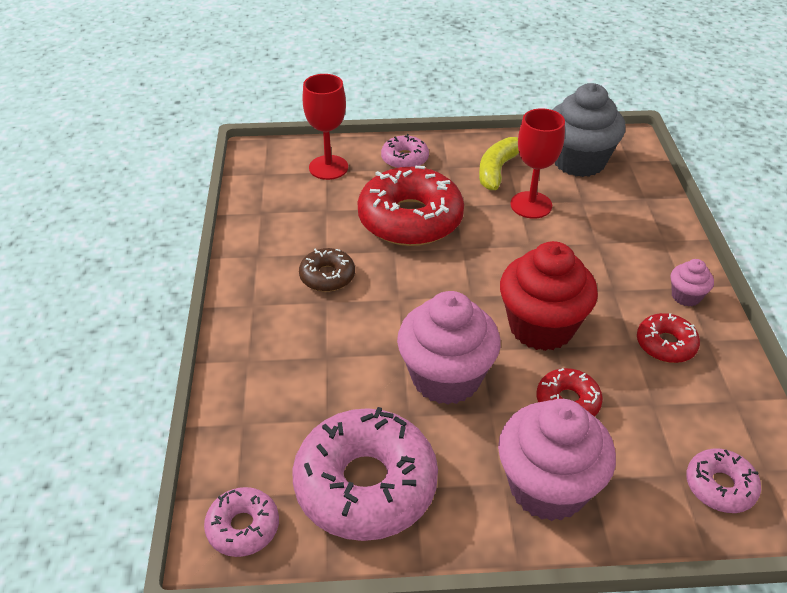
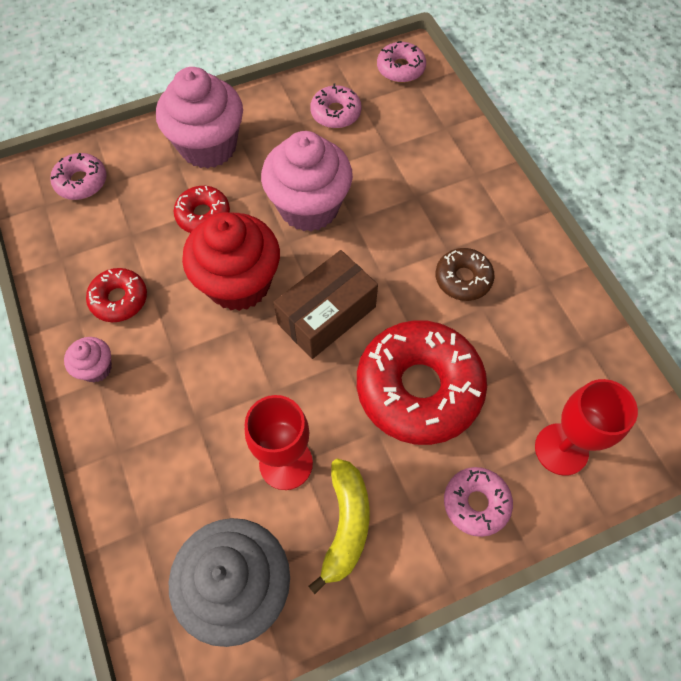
camera: 160 degrees right, 20 degrees up
(365, 484) = (336, 113): pink donut -> pink donut, size x0.49
(465, 282) = (326, 315): none -> brown box

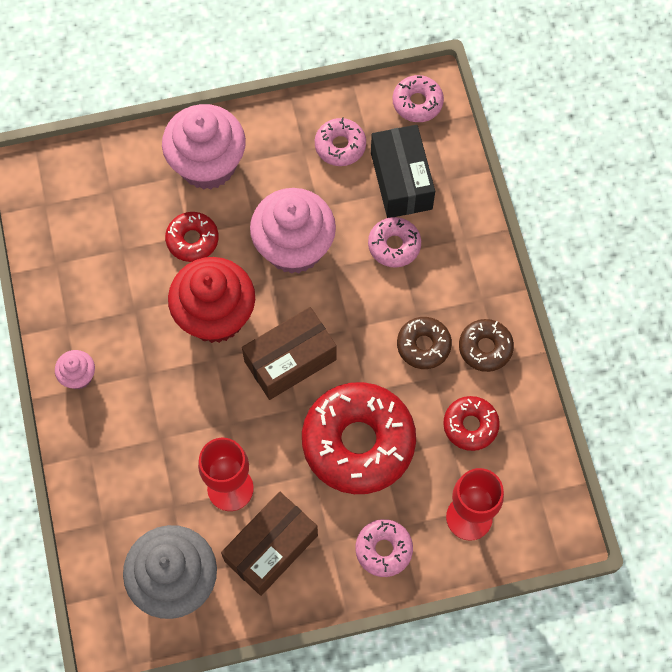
camera: 10 degrees right, 5 degrees up
(81, 182) = (81, 185): pink donut -> pink donut (394, 245)
(119, 299) = (105, 314): red donut -> red donut (470, 425)
(346, 525) = (271, 548): yellow banana -> brown box
(401, 134) = (401, 180): none -> black box
(526, 271) = (485, 348): none -> brown donut

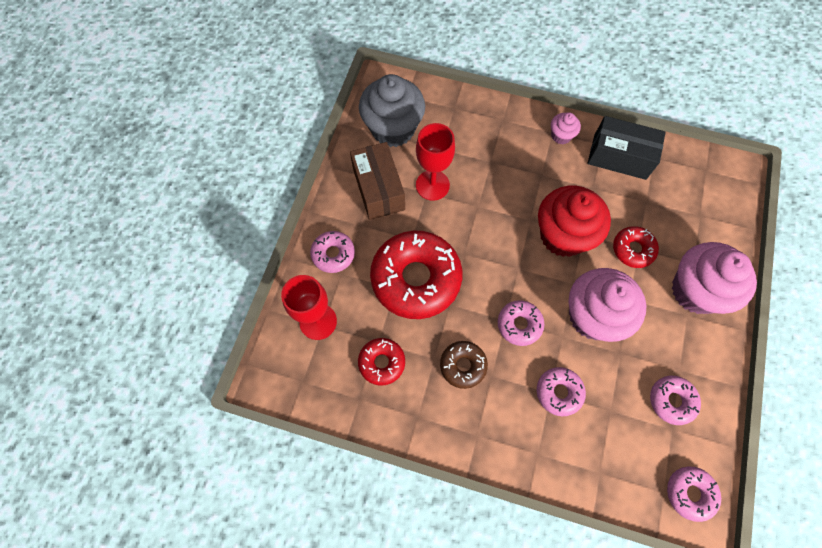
camera: 120 degrees right, 0 degrees up
(290, 360) = (502, 266): brown box -> none
(346, 313) = (519, 324): none -> pink donut
(401, 180) = (616, 432): black box -> black box (619, 157)
(485, 348) = (435, 411): brown donut -> none

